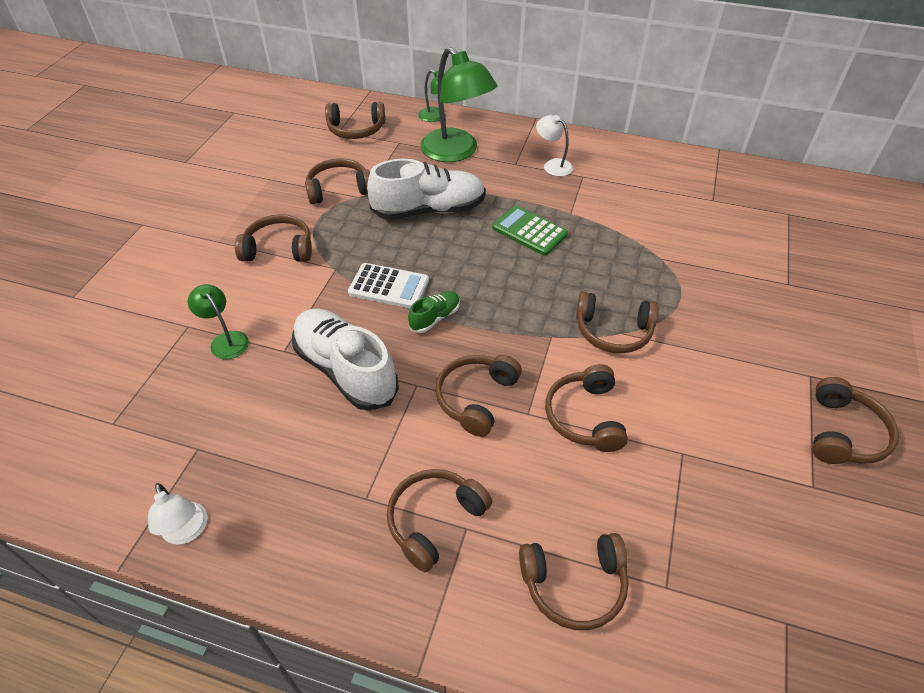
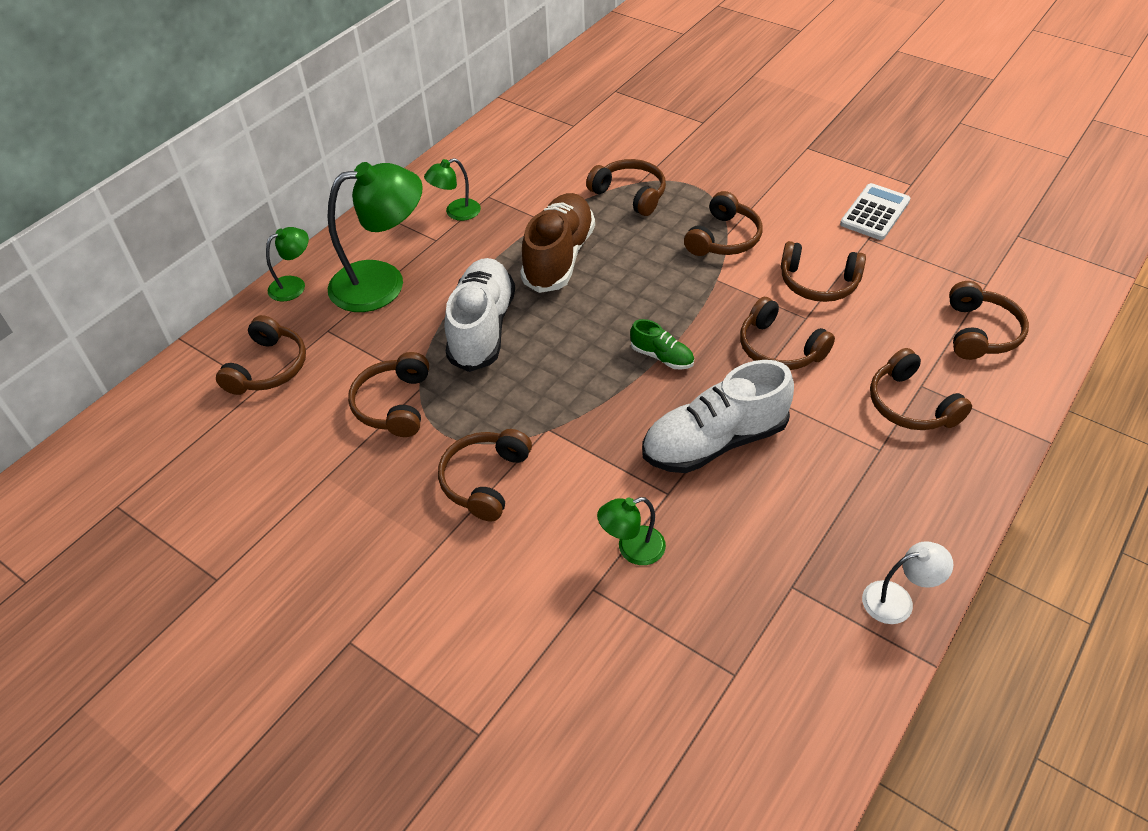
camera: 70 degrees left, 0 degrees up
(389, 287) = (599, 386): white calculator -> white calculator (875, 212)
(435, 318) = (662, 357): green shoe -> green shoe turned 150 degrees clockwise
(529, 231) = (559, 257): green calculator -> brown shoe
(552, 165) = (456, 212): white lamp -> green lamp
(843, 433) = (866, 152): brown headphones -> brown headphones (630, 194)

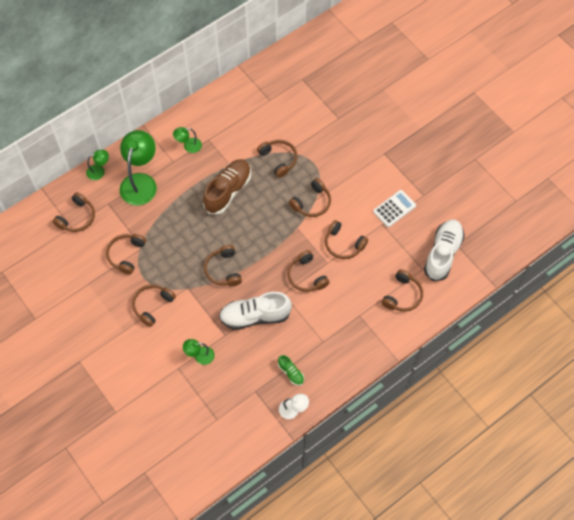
camera: 15 degrees right, 15 degrees up
(383, 282) = (140, 182): green lamp -> green lamp turned 75 degrees counterclockwise
(482, 328) = (177, 223): white shoe -> white shoe (443, 254)
(662, 357) = (252, 265): green shoe -> green shoe (291, 373)
(910, 405) = (348, 324): brown headphones -> brown headphones (223, 270)

